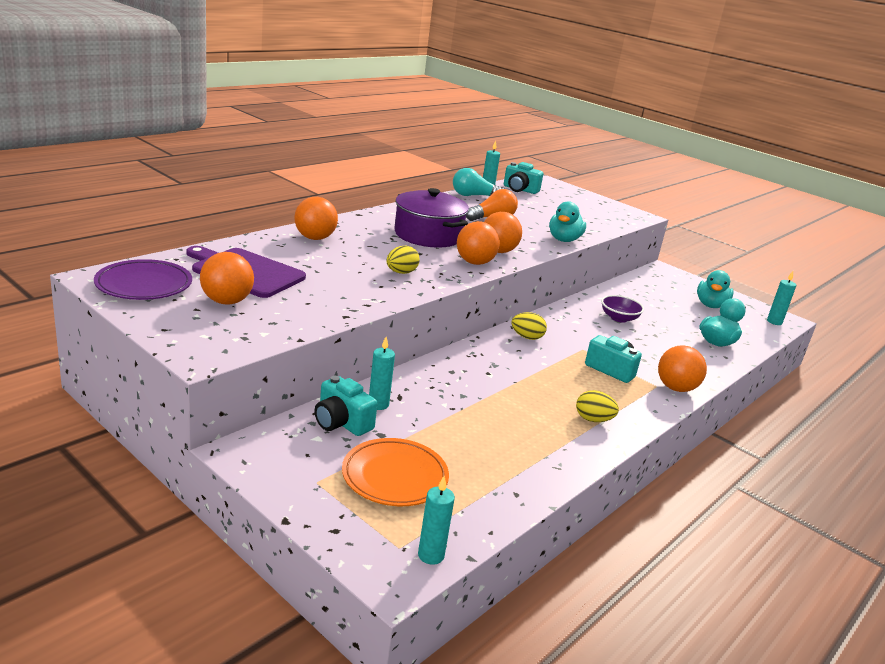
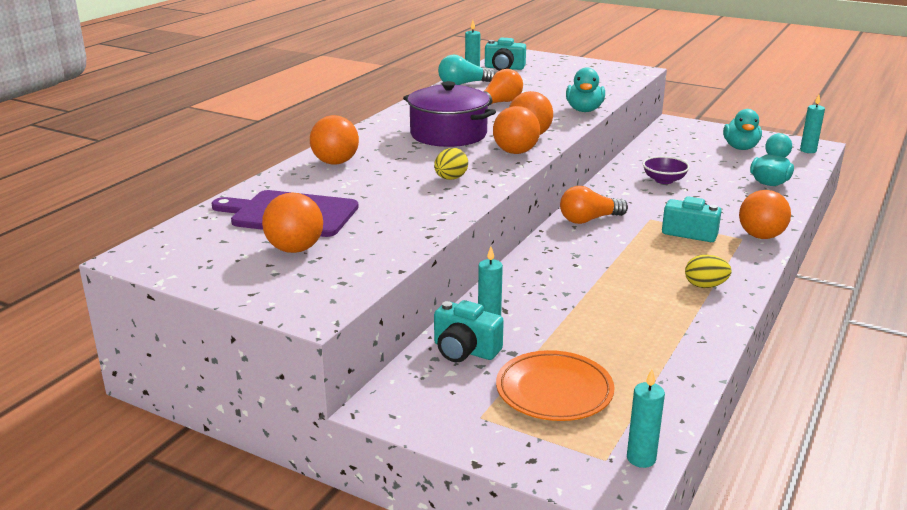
camera: 10 degrees left, 0 degrees up
(144, 285) = (192, 252): purple plate -> none
(527, 337) = (589, 220): yellow egg -> orange light bulb

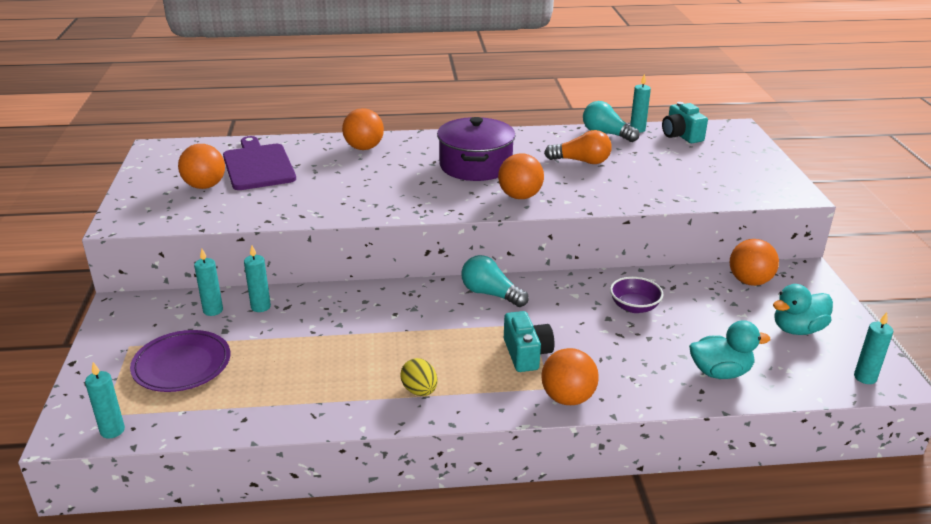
camera: 55 degrees right, 5 degrees up
(450, 178) = (382, 195): yellow egg -> none
(465, 350) = (213, 310): turquoise camera -> turquoise candle
(515, 152) = (472, 202): orange ball -> orange ball (749, 281)
(554, 391) = (182, 365): orange plate -> purple plate
(584, 110) = (624, 201): turquoise duck -> none
(589, 220) = (490, 294): orange light bulb -> turquoise light bulb

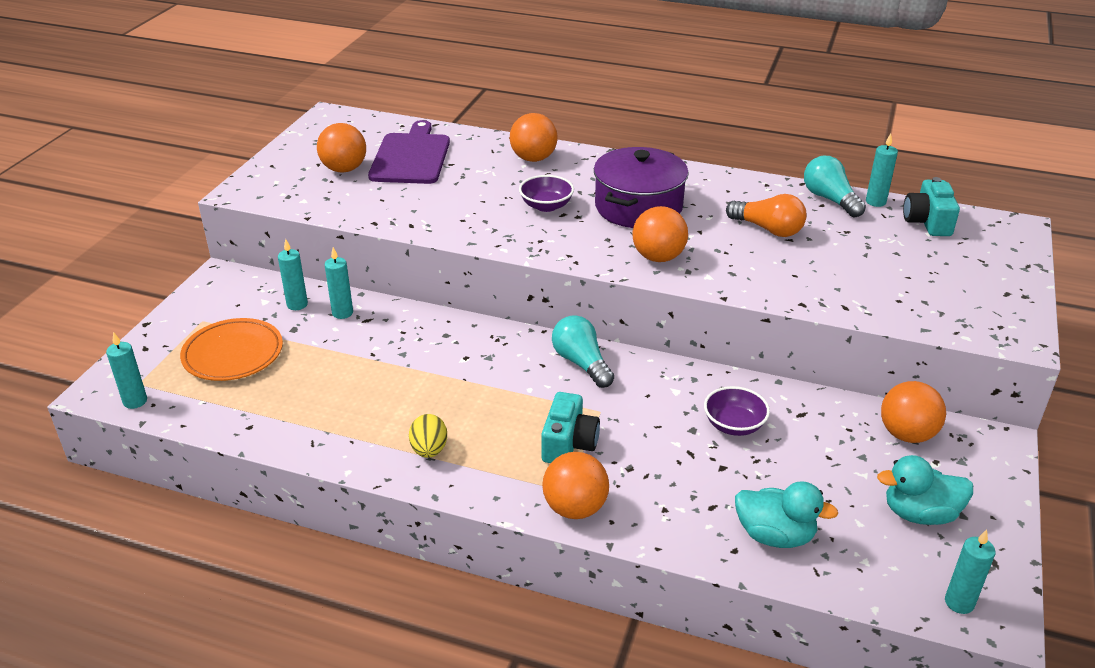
camera: 25 degrees right, 5 degrees up
(182, 365) = (233, 354): purple plate -> orange plate
(403, 179) = (546, 206): none -> purple bowl

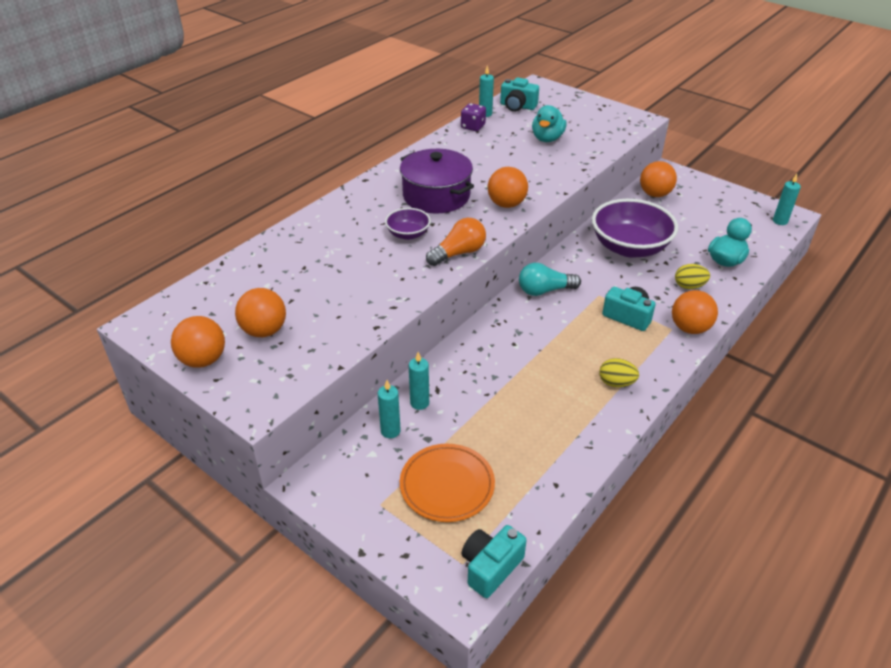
camera: 70 degrees left, 5 degrees up
(135, 401) = (490, 567): turquoise candle -> turquoise camera
(411, 157) = (273, 286): purple cutting board -> none
(533, 158) = (329, 224): orange ball -> orange ball (203, 360)
(677, 498) = (689, 286): none -> yellow egg
(734, 425) = (629, 247): purple bowl -> purple bowl, size x2.02
(768, 229) = (495, 156): orange light bulb -> orange light bulb (458, 253)
(830, 199) = (473, 127): turquoise light bulb -> purple dice
(919, 514) = (717, 211): turquoise duck -> turquoise duck (547, 138)

